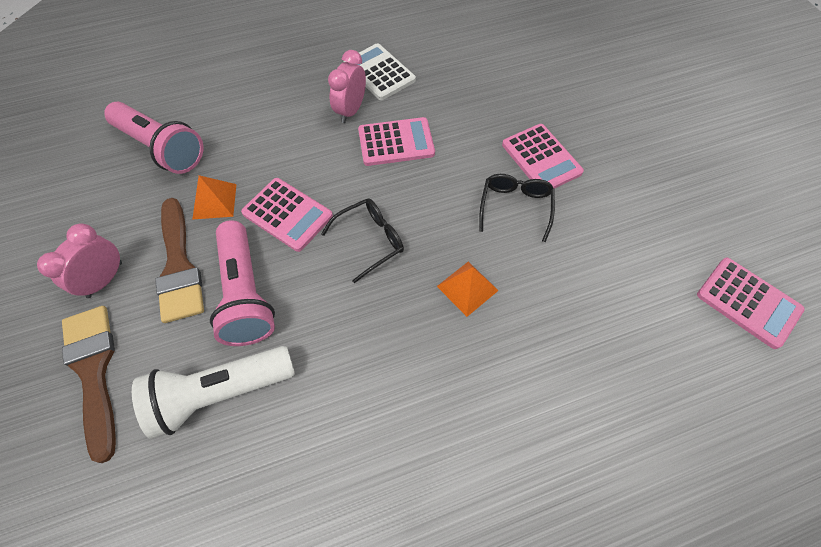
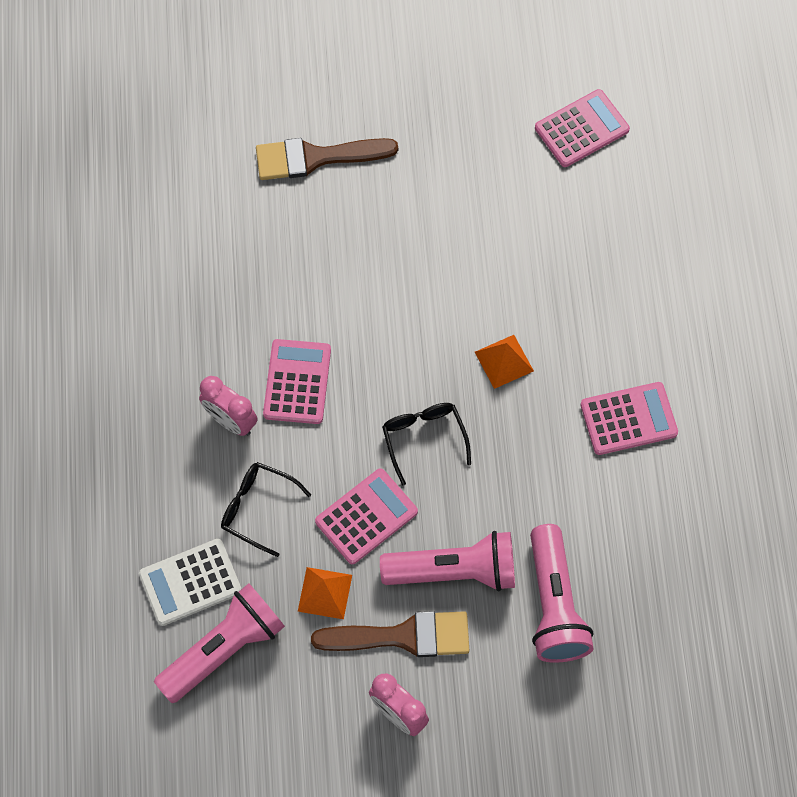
camera: 75 degrees left, 5 degrees up
(94, 371) = (503, 722): brown brush -> brown brush (316, 157)
(220, 392) = (554, 605): white flashlight -> pink flashlight
(379, 72) = (175, 374): white calculator -> white calculator (190, 582)
(515, 207) = (423, 287): black glasses -> black glasses (258, 509)
(541, 158) = (367, 239): pink calculator -> pink calculator (628, 419)

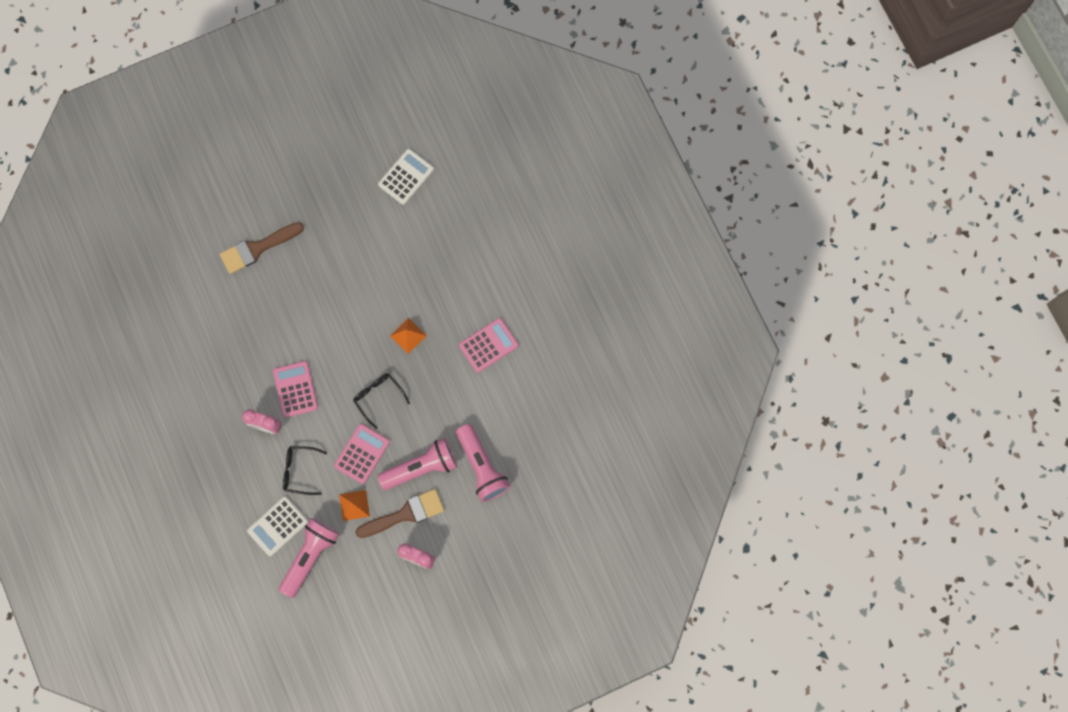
camera: 20 degrees left, 10 degrees up
(581, 129) = (406, 177): pink calculator -> white calculator

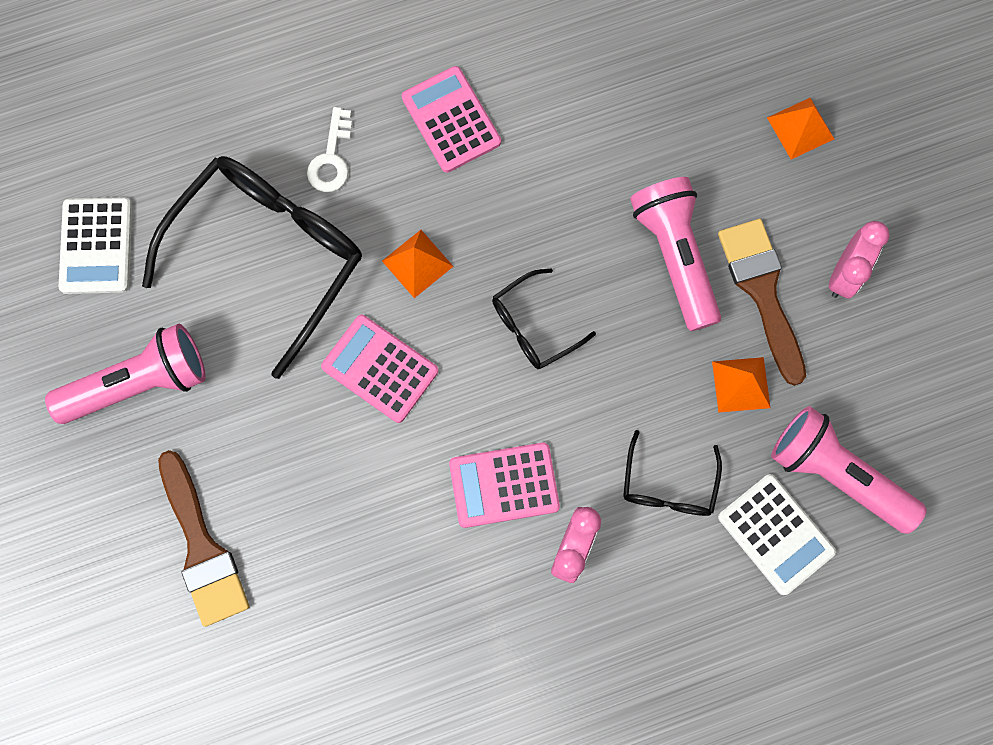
camera: 85 degrees left, 0 degrees up
(362, 454) = (642, 364): pink calculator -> pink calculator (380, 369)
(406, 177) = (96, 246): white calculator -> white calculator turned 135 degrees counterclockwise
(407, 261) = (268, 256): none -> black glasses
(462, 286) = (331, 158): none -> white key
(482, 467) = (680, 149): pink flashlight -> pink flashlight (139, 383)
(499, 531) = (800, 128): none -> orange pyramid

